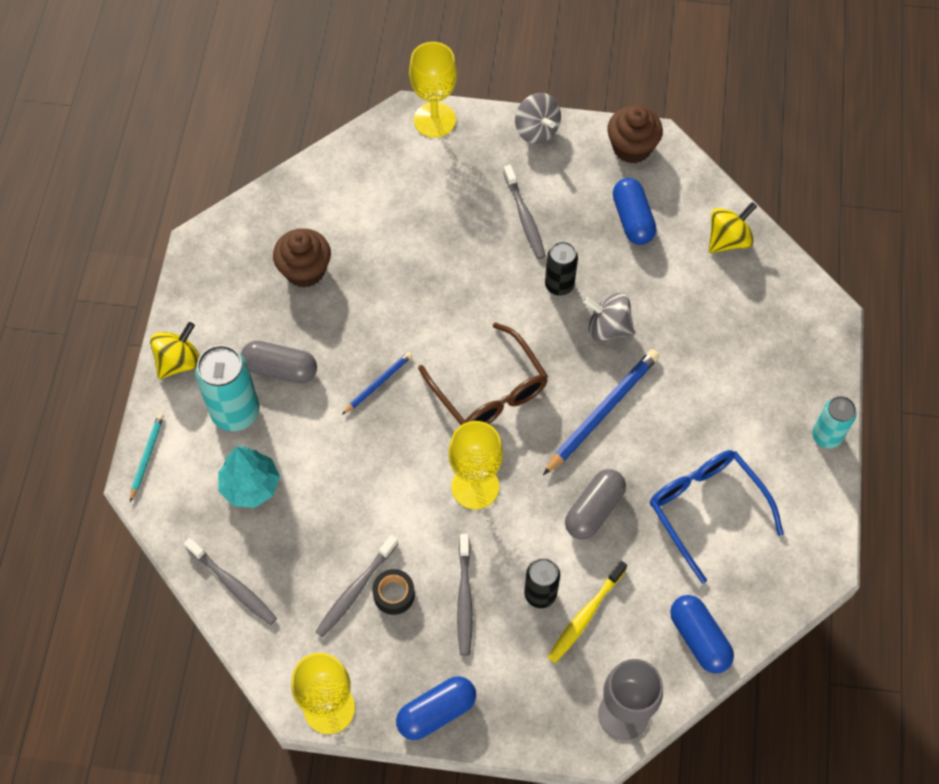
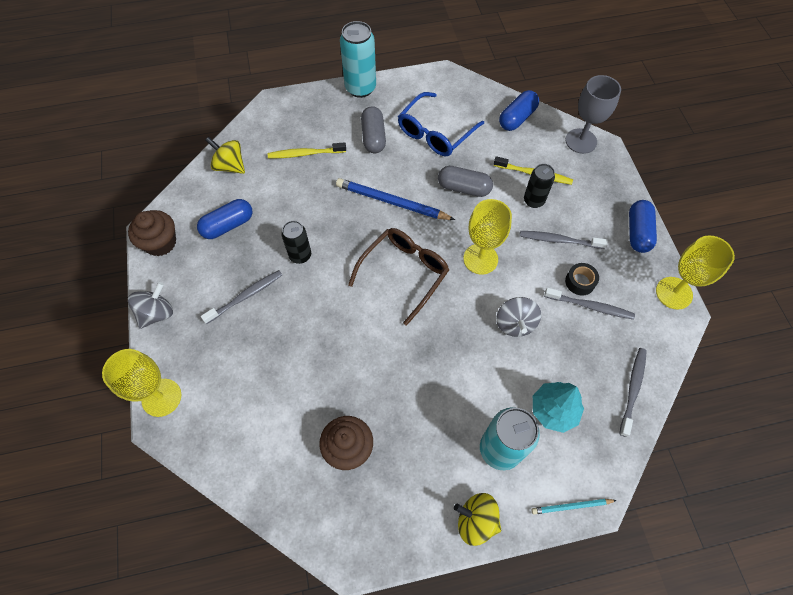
camera: 110 degrees left, 0 degrees up
(280, 369) = (447, 429): grey capsule -> grey capsule (373, 137)
(378, 383) = (429, 350): blue pencil -> none
(436, 712) = (638, 232): blue capsule -> blue capsule turned 60 degrees clockwise
(464, 598) = (559, 240): grey toothbrush -> grey toothbrush turned 150 degrees counterclockwise
(608, 328) = (325, 216): grey spinning top -> grey spinning top (515, 324)
(720, 331) = (305, 154): none -> yellow toothbrush
(826, 436) = (360, 88): turquoise can -> turquoise can, size x1.61

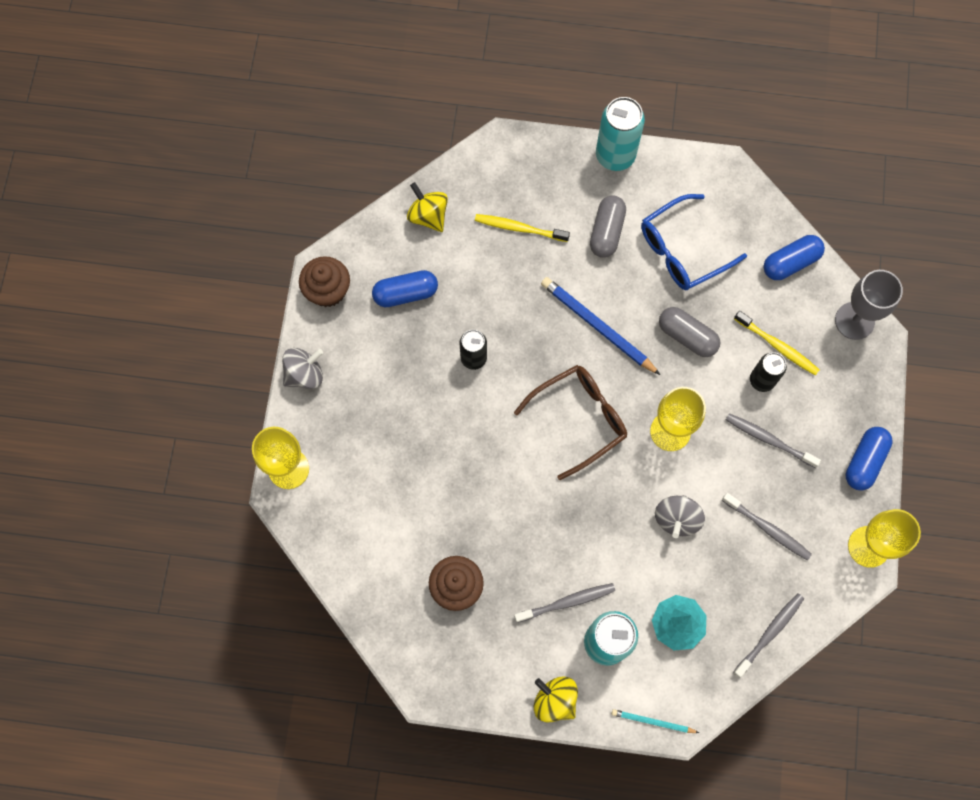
camera: 20 degrees right, 10 degrees up
(245, 296) = (401, 387): grey toothbrush -> grey toothbrush (566, 602)
(580, 282) = (769, 497): black tape -> none

